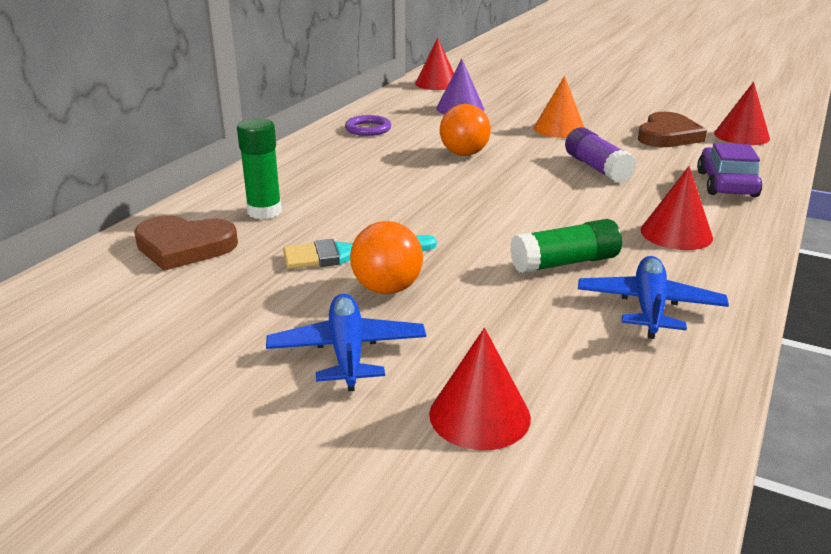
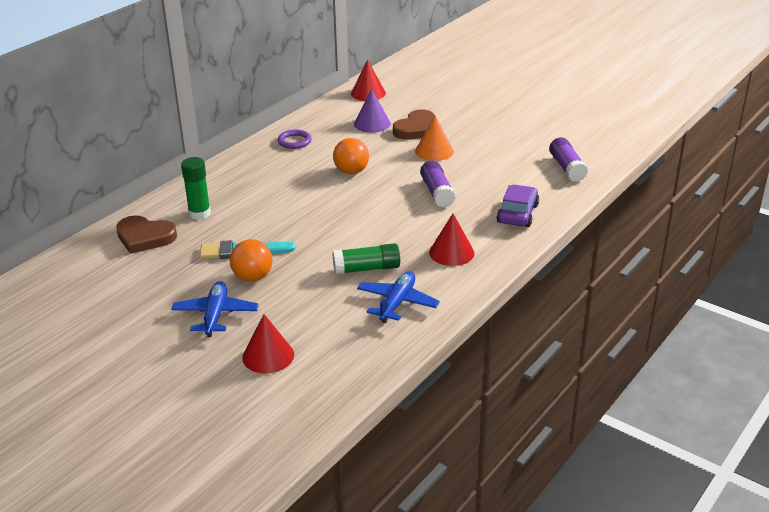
camera: 10 degrees right, 5 degrees up
(667, 135) = (511, 164): brown heart -> brown heart (417, 129)
(741, 136) = (567, 168): red cone -> purple glue stick

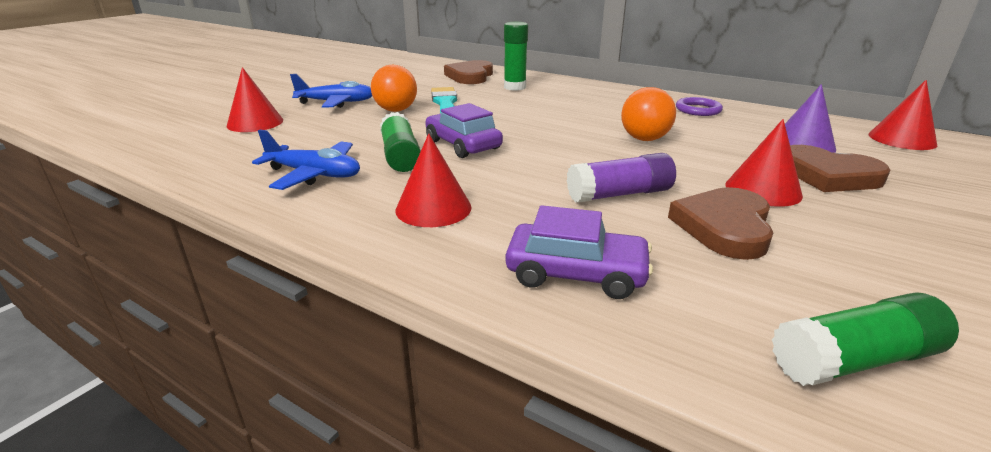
camera: 85 degrees right, 5 degrees down
(349, 242) = (463, 145): none -> purple car
(434, 151) = (763, 190): orange cone -> red cone
(475, 170) = (724, 227): none -> brown heart
(567, 168) = (855, 360): purple glue stick -> green glue stick

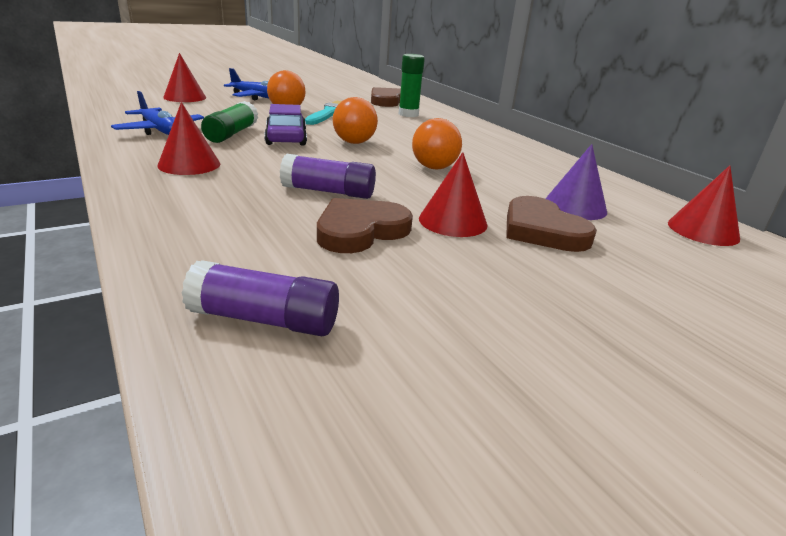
camera: 25 degrees right, 0 degrees up
(531, 131) = (354, 142): none -> orange ball
(576, 273) = (196, 219): purple car -> none
(698, 110) = (535, 162): purple ring -> none
(855, 360) = (265, 320): green glue stick -> purple glue stick

